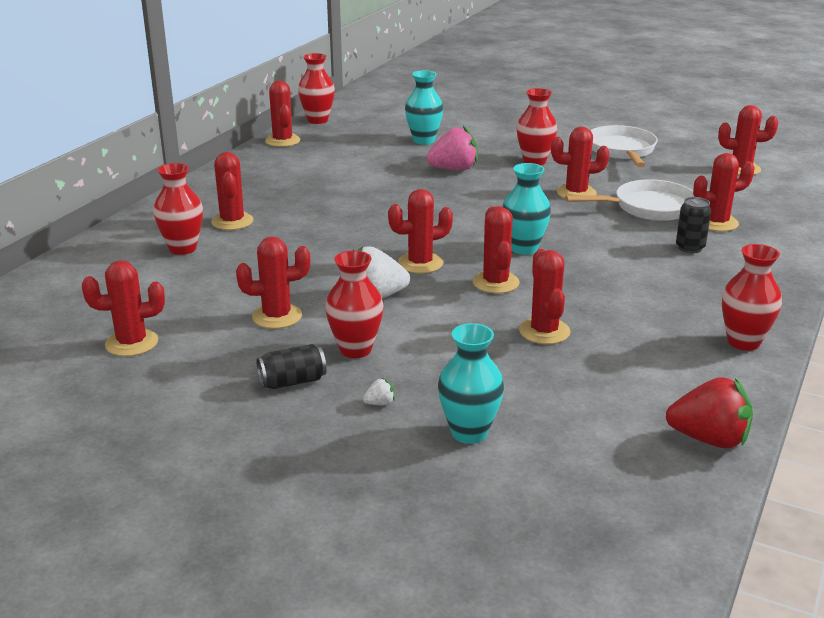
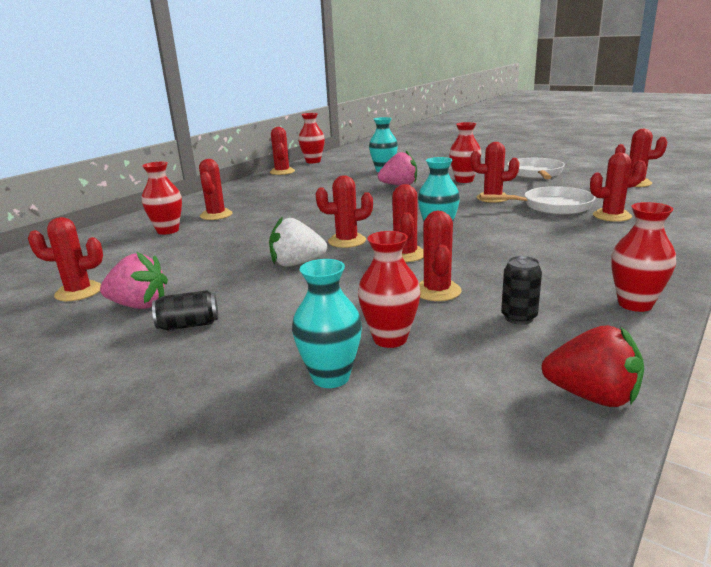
camera: 10 degrees right, 5 degrees down
(219, 359) = (139, 305): none -> pink strawberry
(277, 316) = (208, 275): red cactus -> none
(355, 349) = (259, 301): red vase -> red vase (390, 339)
(380, 403) = (257, 346): white strawberry -> none
(690, 248) = (586, 232): black can -> black can (519, 317)

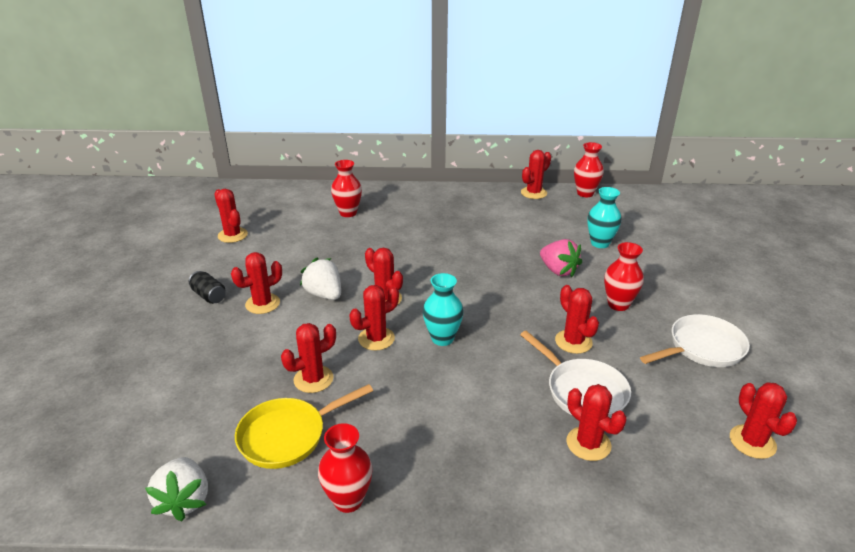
camera: 55 degrees right, 10 degrees up
(139, 305) = (226, 265): pink strawberry -> none
(216, 215) = (395, 216): red cactus -> red cactus (262, 304)
(331, 377) = (169, 377): turquoise vase -> none
(390, 339) = (226, 383): red vase -> none
(519, 317) = (287, 436): black can -> yellow pan
(592, 396) = (184, 500): red strawberry -> white strawberry

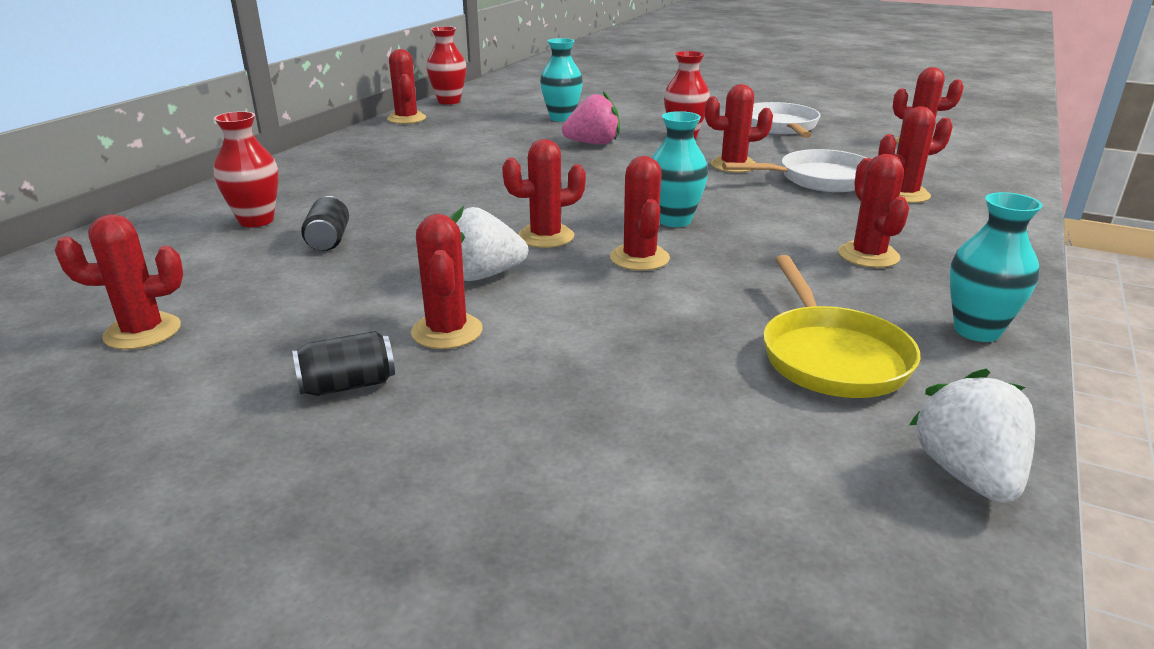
camera: 65 degrees left, 5 degrees down
(184, 500) = (967, 474): white strawberry -> white strawberry turned 105 degrees counterclockwise
(313, 379) = (704, 317): red cactus -> red cactus (868, 255)
(339, 239) = (329, 240): none -> black can
(348, 500) = (976, 331): red vase -> turquoise vase

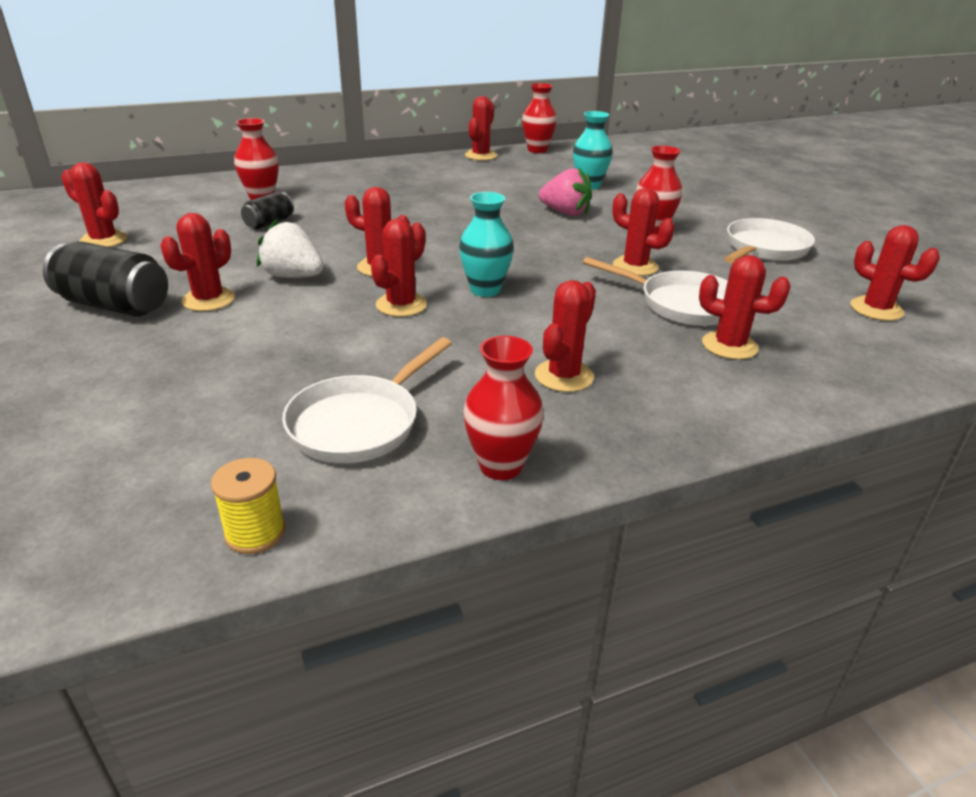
camera: 40 degrees right, 5 degrees up
(348, 385) = (115, 305): black can -> black can, size x1.75
(831, 356) = (359, 423): yellow pan -> white pan
(967, 474) = (255, 533): white strawberry -> yellow spool
(976, 331) = (501, 466): turquoise vase -> red vase

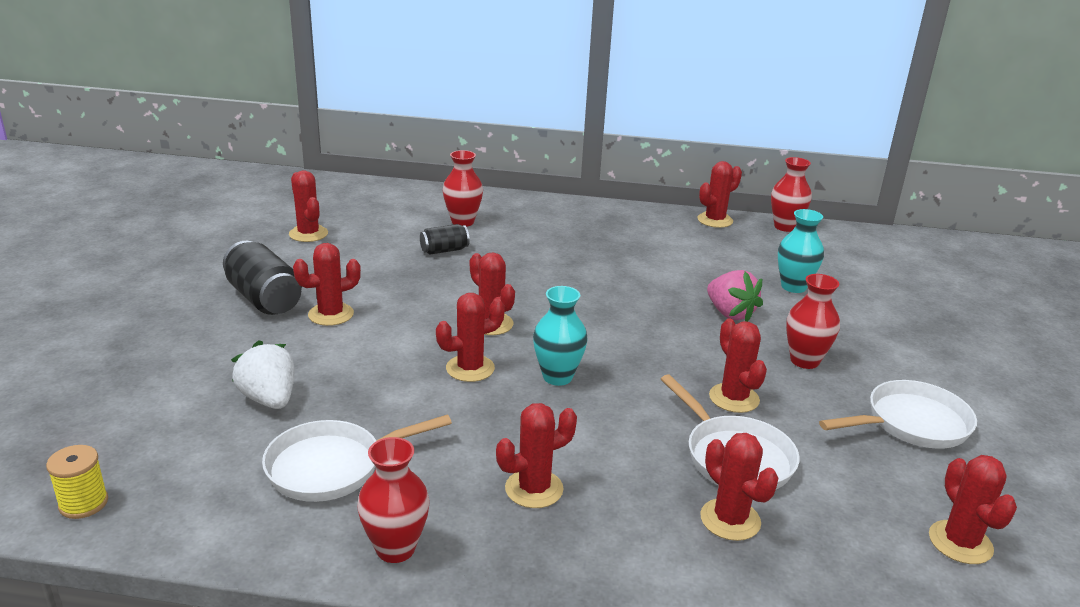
camera: 30 degrees right, 5 degrees down
(255, 533) = (186, 525): yellow spool -> yellow spool (83, 503)
(293, 276) = (412, 311): white strawberry -> white strawberry (269, 399)

